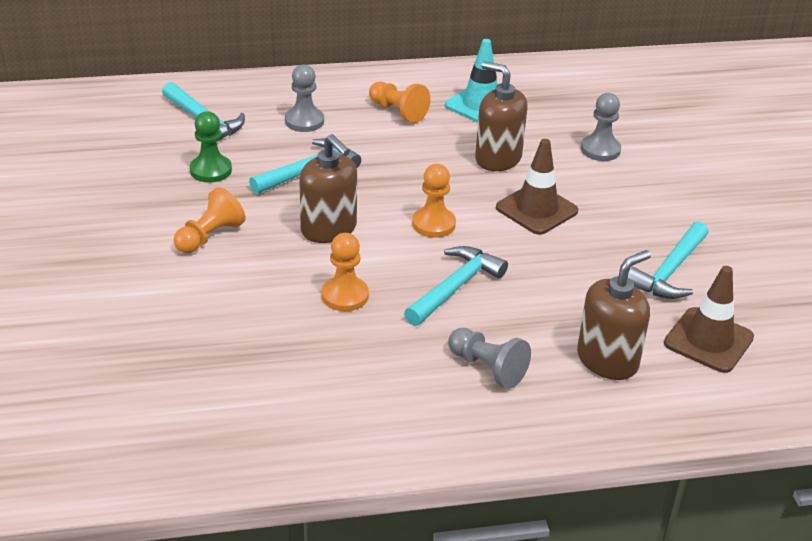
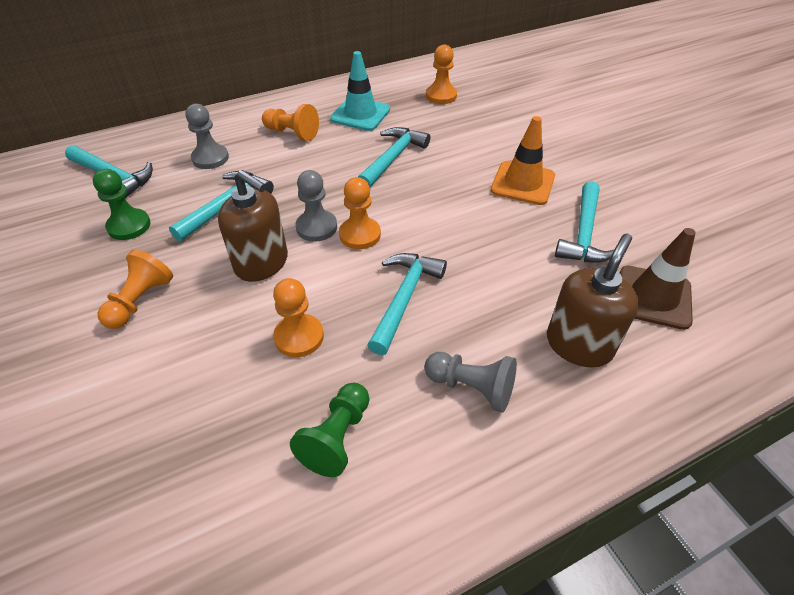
camera: 15 degrees left, 10 degrees up
(354, 374) = (337, 437): none -> green pawn
(498, 158) = (393, 158): brown soap dispenser -> turquoise hammer
(536, 209) = (445, 199): brown traffic cone -> none
(583, 101) = (441, 96): none -> orange pawn
(600, 150) = (473, 133): grey pawn -> grey pawn (316, 227)
(630, 211) = (522, 183): none -> orange traffic cone

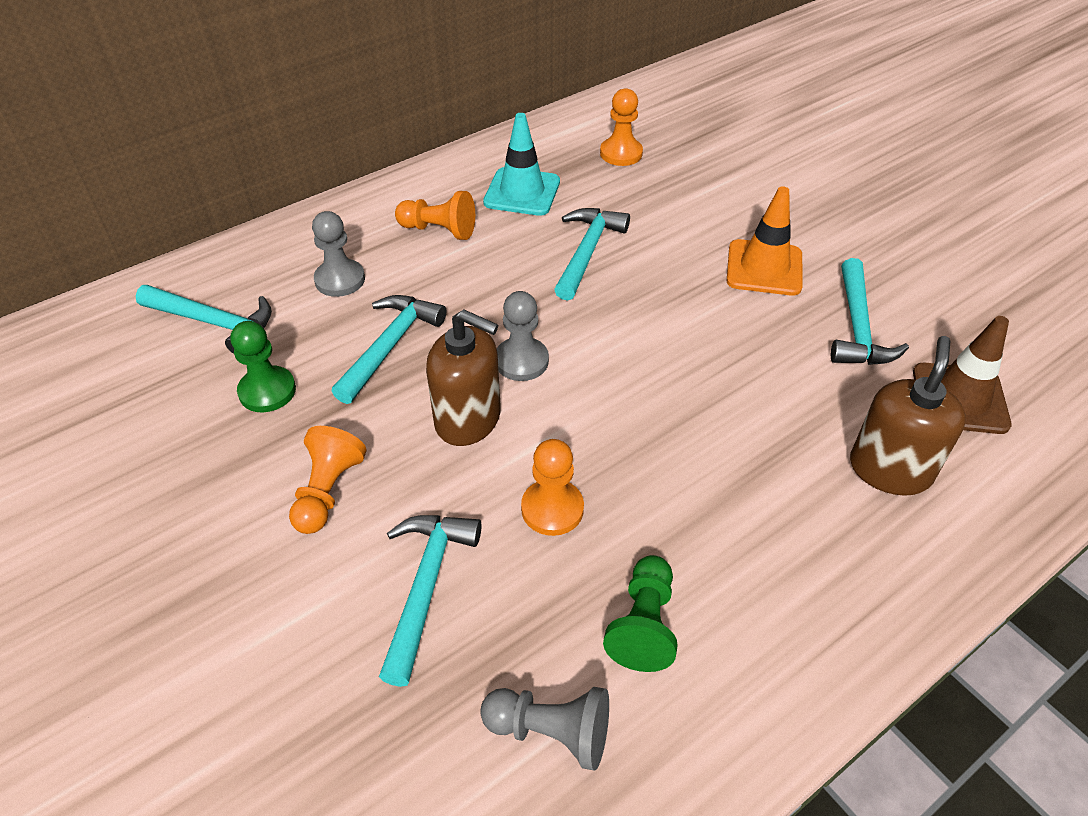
camera: 10 degrees left, 0 degrees up
(360, 234) = (581, 364): orange pawn -> none
(404, 299) = (665, 441): turquoise hammer -> turquoise hammer (426, 587)
(471, 387) = (781, 540): grey pawn -> grey pawn (551, 731)

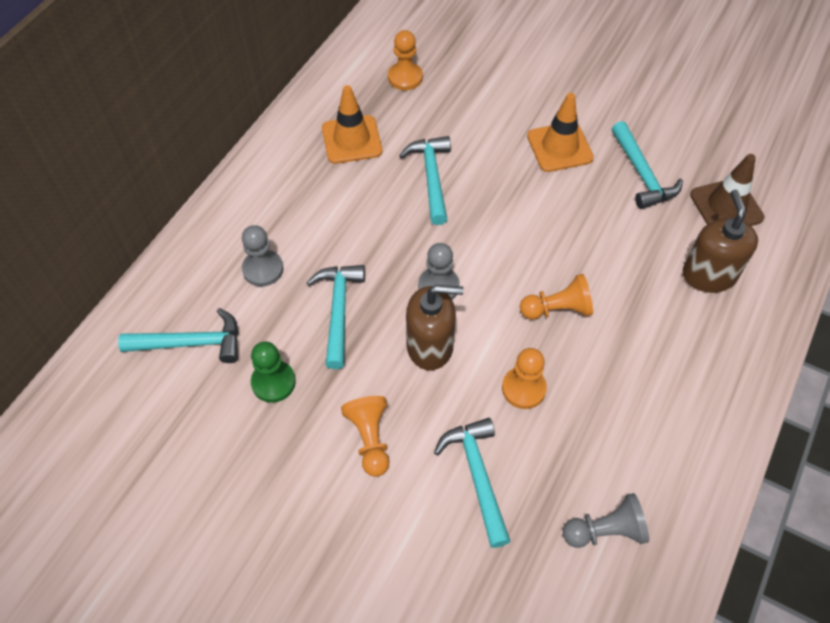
camera: 25 degrees left, 10 degrees up
(439, 230) = (310, 197): orange pawn -> orange pawn (557, 309)
(522, 192) = (351, 140): turquoise traffic cone -> orange traffic cone
(643, 624) = (620, 441): green pawn -> none

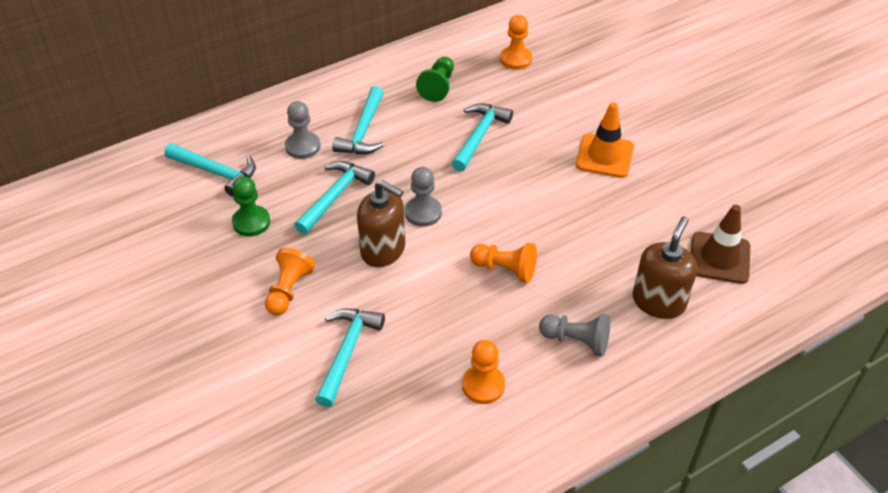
camera: 30 degrees right, 10 degrees down
(351, 140) = (438, 87): orange traffic cone -> green pawn
(523, 388) = (431, 311): orange pawn -> orange pawn (483, 385)
(605, 531) = (414, 438): grey pawn -> grey pawn (576, 341)
(642, 174) = (661, 203): turquoise hammer -> turquoise hammer (363, 131)

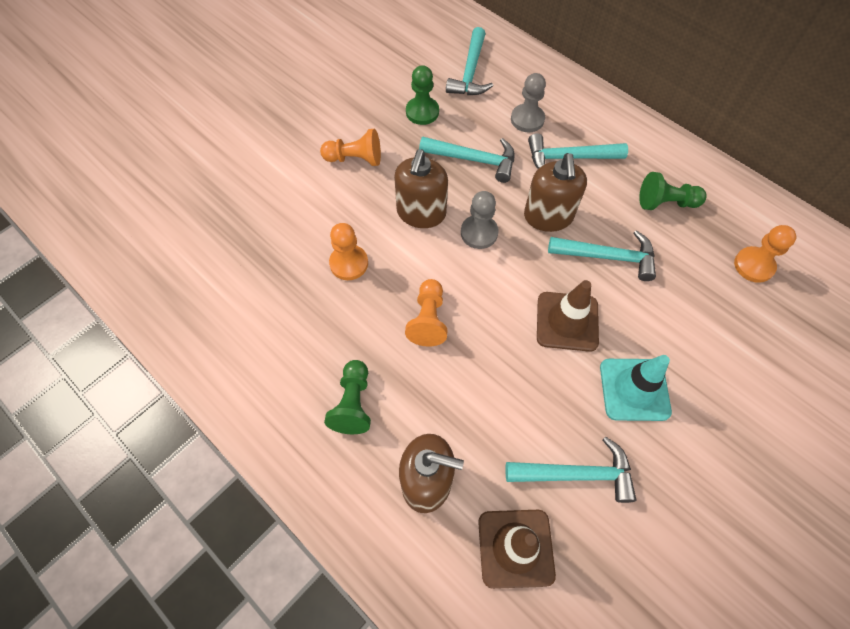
camera: 75 degrees right, 15 degrees up
(347, 352) = (299, 217): turquoise hammer -> turquoise hammer (576, 474)
(423, 162) = (548, 216): none -> brown soap dispenser
(483, 385) = (283, 329): orange pawn -> orange pawn (349, 263)
(534, 178) = (567, 321): none -> brown traffic cone
(576, 341) = (353, 403): grey pawn -> green pawn
(604, 156) = (634, 389): orange traffic cone -> turquoise traffic cone

